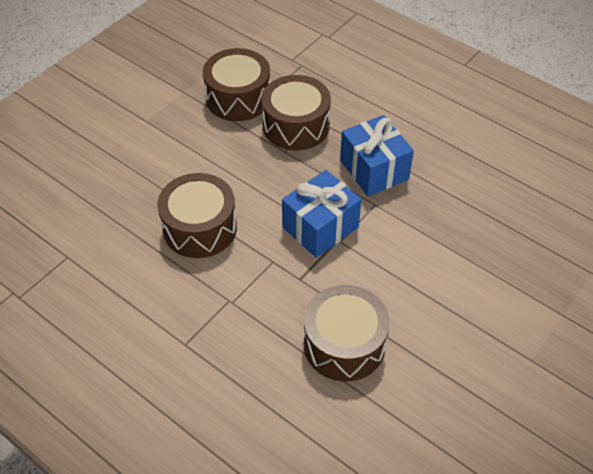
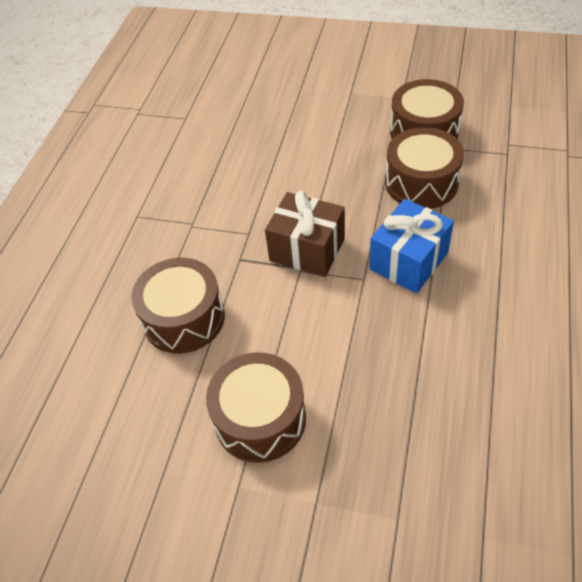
camera: 70 degrees right, 0 degrees up
(200, 228) = (256, 174): brown drum -> brown drum (260, 418)
(320, 227) = (307, 250): blue gift -> brown gift

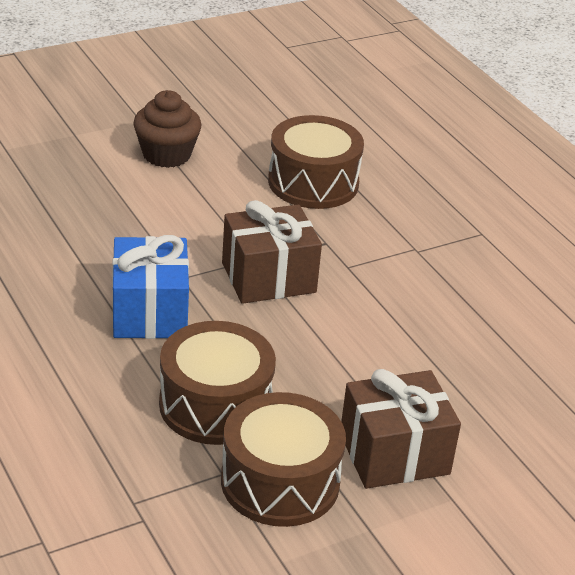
camera: 130 degrees right, 15 degrees down
(260, 418) = (166, 154): brown drum -> brown cupcake
(354, 120) = (394, 454): none -> brown gift

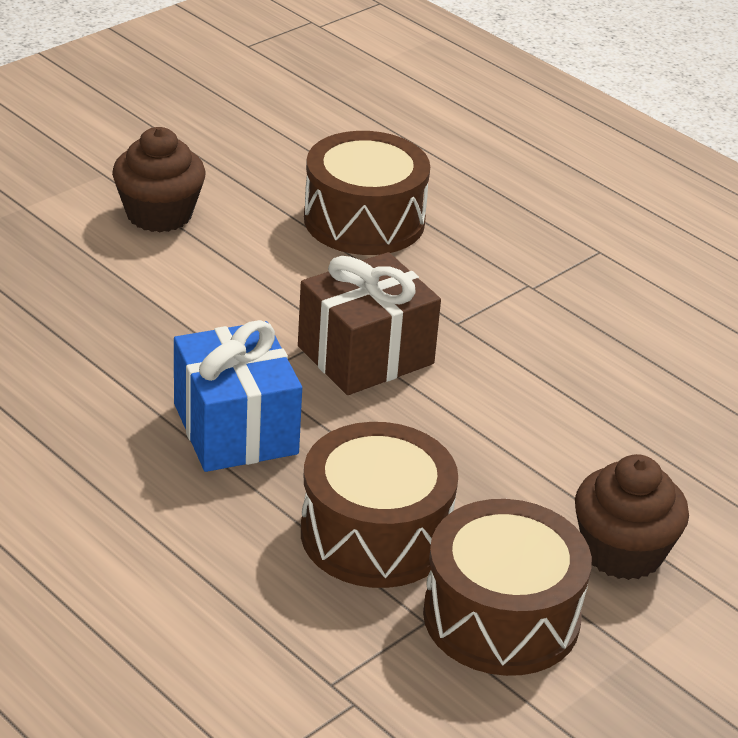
camera: 15 degrees left, 0 degrees up
(394, 454) = (622, 552): brown gift -> brown cupcake

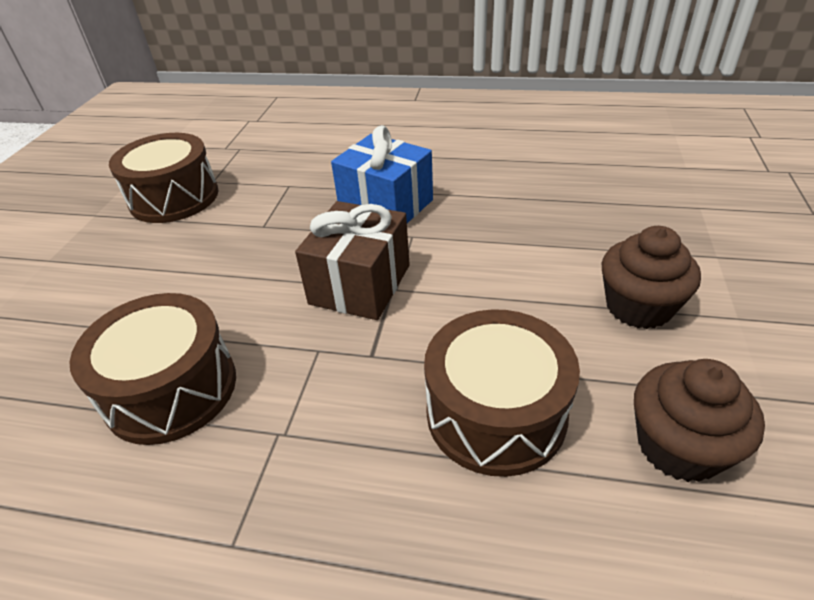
camera: 150 degrees right, 5 degrees up
(375, 534) = (263, 198): brown drum -> brown drum (171, 389)
(622, 552) = (114, 254): brown cupcake -> brown cupcake (679, 446)

